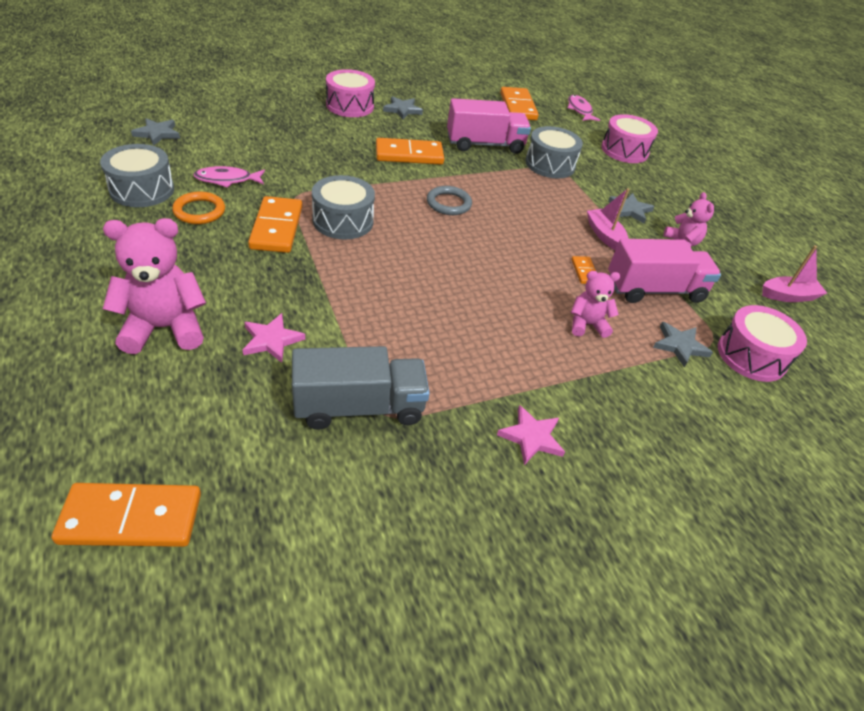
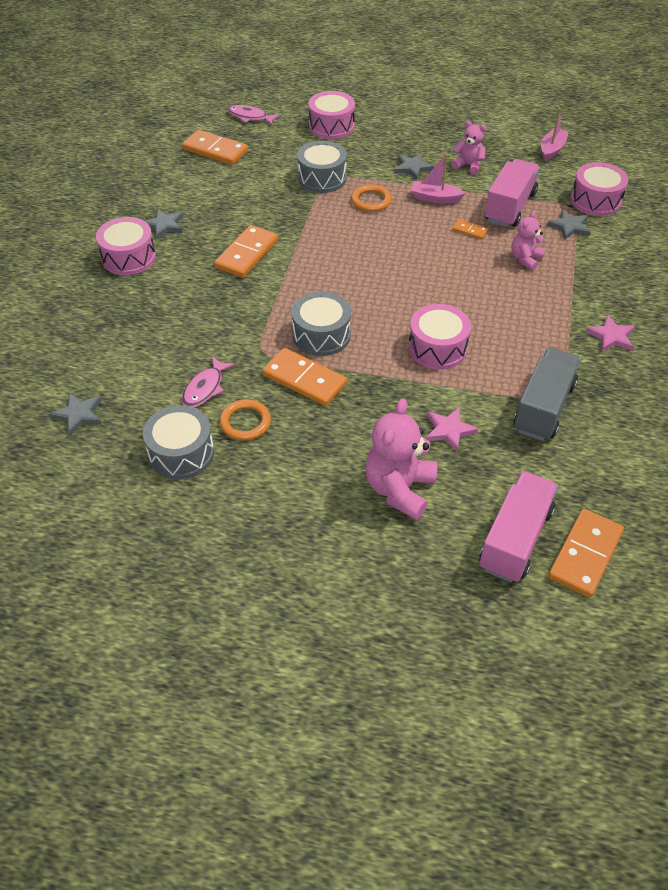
camera: 50 degrees left, 5 degrees up
(387, 298) = (437, 348): none -> pink drum
(448, 203) = (338, 262): grey ring -> none
(485, 144) = (264, 201): pink truck -> pink truck (515, 539)
(553, 199) = (371, 201): none -> orange ring

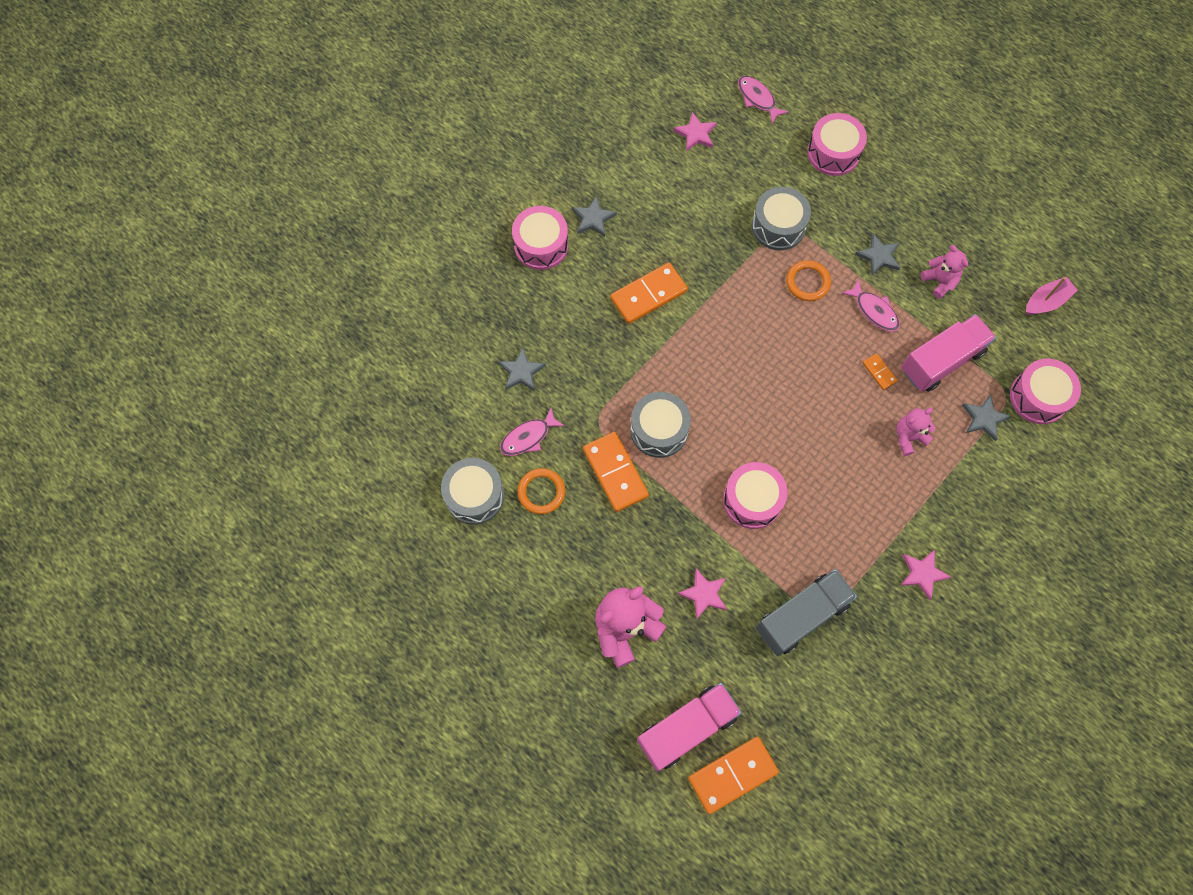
camera: 30 degrees right, 20 degrees up
(79, 415) = (415, 411): grey star -> grey star (521, 372)
(215, 150) = (696, 134): orange domino -> pink star
(435, 198) = (874, 311): pink boat -> pink fish

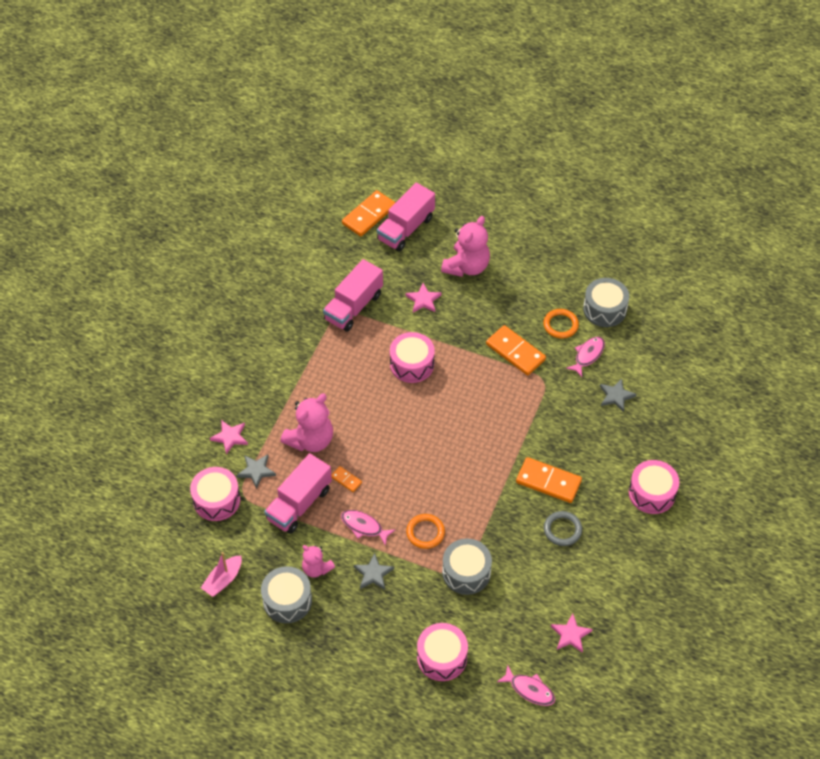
camera: 160 degrees right, 15 degrees down
(593, 219) = (621, 529): grey star -> none
(648, 295) = (548, 482): orange domino -> orange domino turned 75 degrees clockwise
(657, 237) = (562, 530): none -> grey ring
(659, 430) = (497, 388): grey drum -> grey drum (287, 600)
(801, 616) = (353, 307): grey truck -> pink truck
(909, 437) = (310, 440): pink teddy bear -> pink teddy bear, size x1.72
(922, 574) = (278, 355): pink star -> pink star (230, 437)

